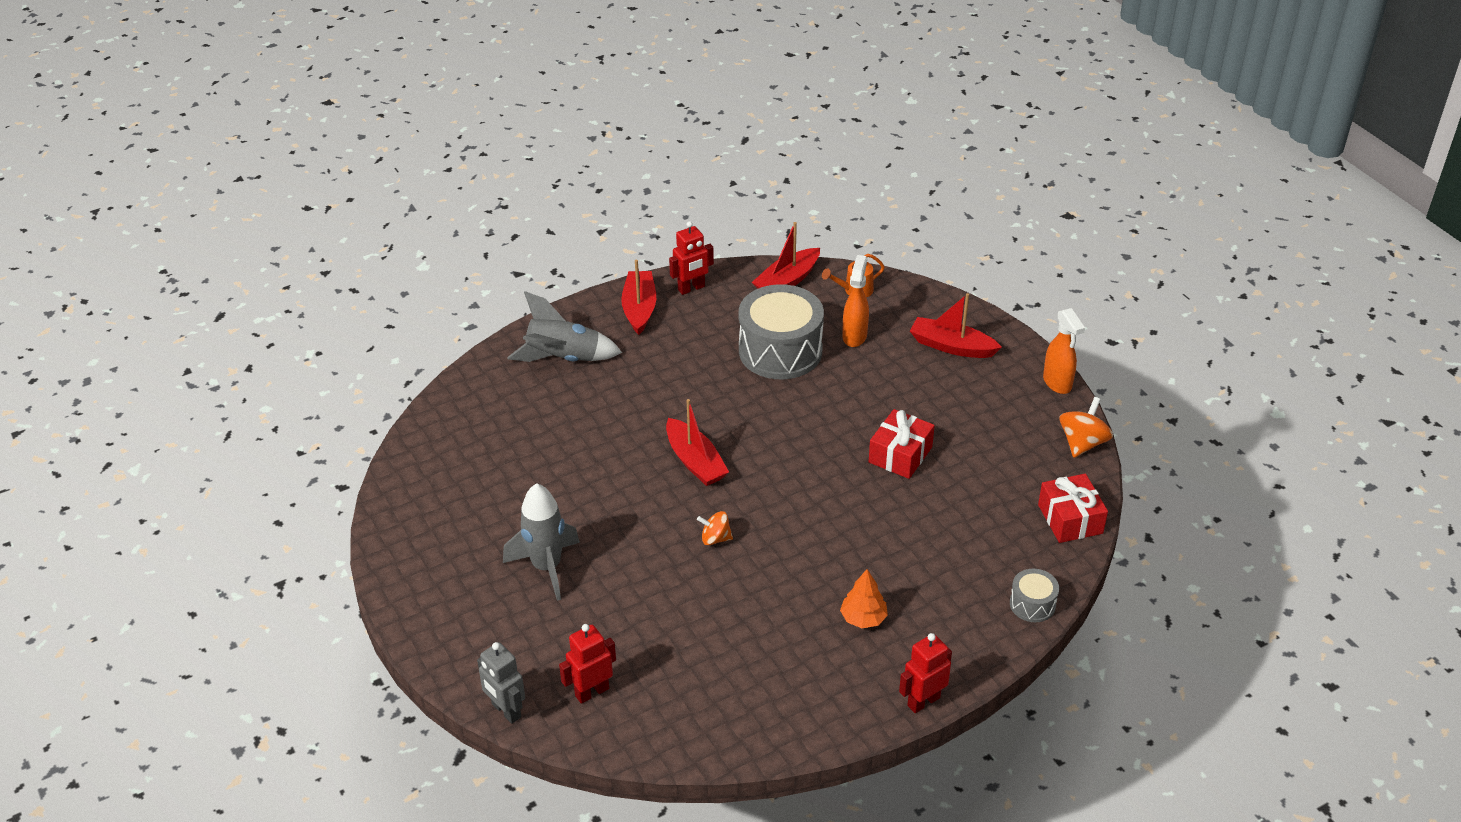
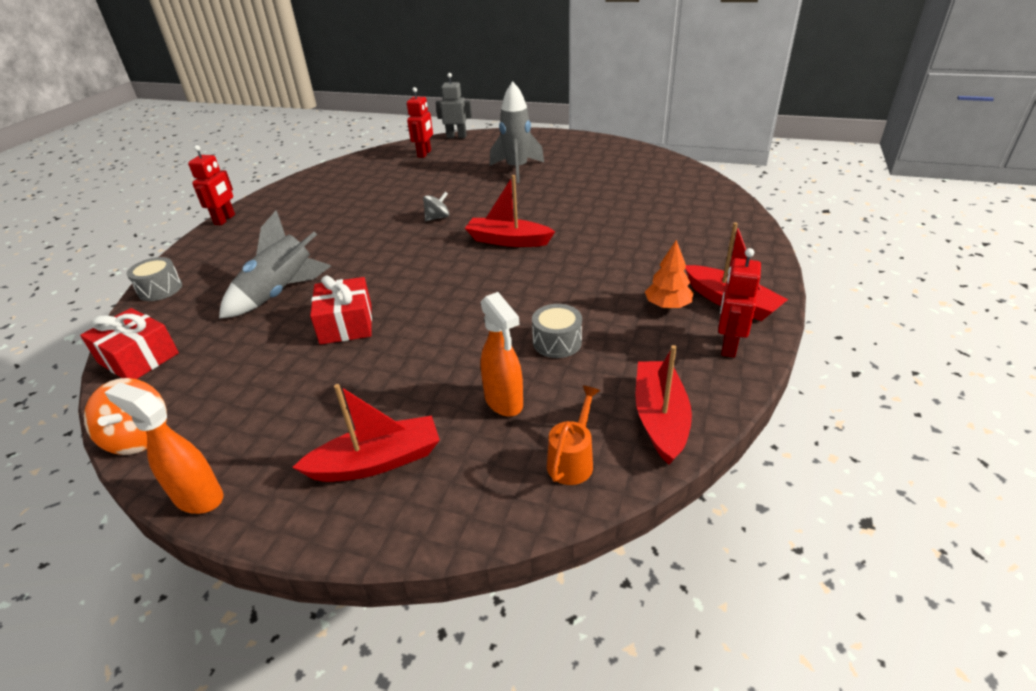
camera: 140 degrees right, 5 degrees down
(563, 358) = (705, 241): grey rocket -> grey rocket (281, 293)
(715, 538) = (437, 218): orange spinning top -> grey spinning top
(780, 351) = (557, 342): grey drum -> grey drum, size x0.47
(863, 618) = (294, 231): orange tree -> orange tree (667, 306)

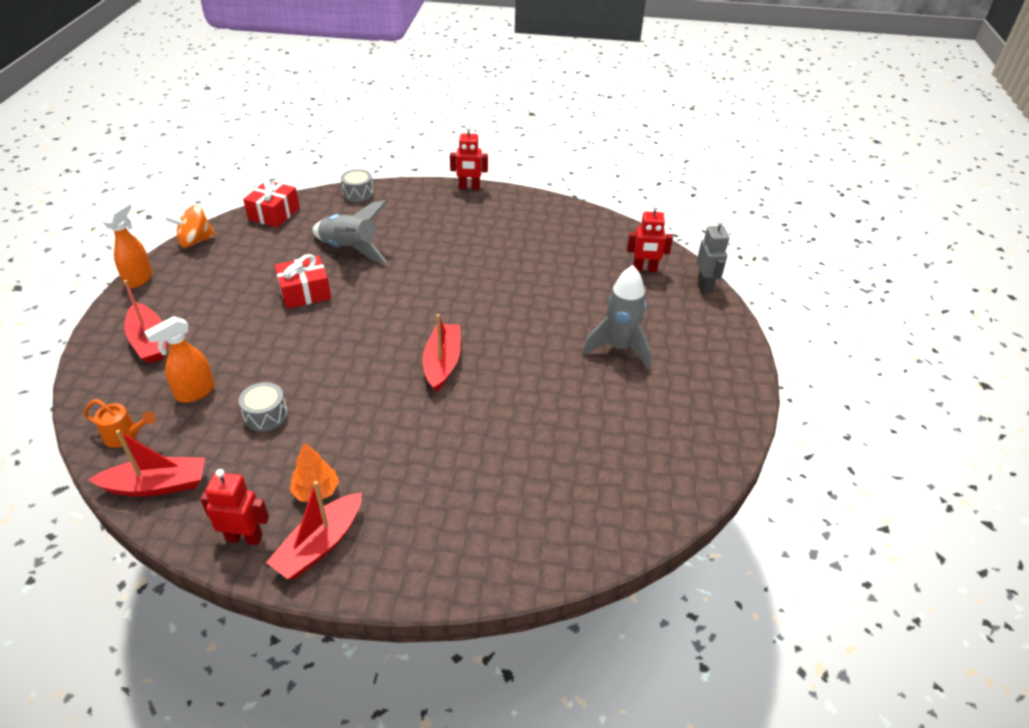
camera: 75 degrees right, 5 degrees up
(437, 218) = (487, 307): grey spinning top -> none

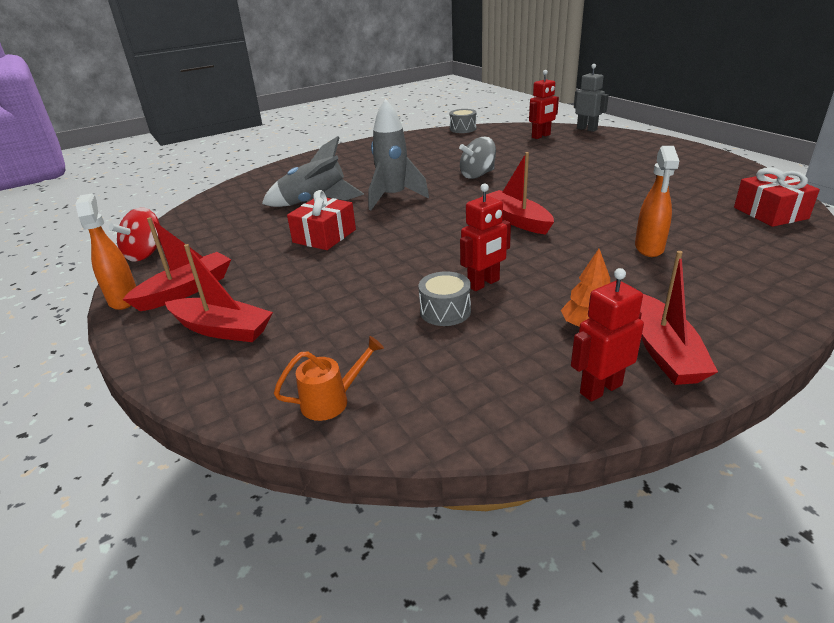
camera: 35 degrees left, 10 degrees down
(157, 485) = (442, 411): red boat -> red boat (186, 290)
(195, 241) = (146, 254): orange spinning top -> red spinning top
(195, 393) = (346, 334): orange spray bottle -> orange spray bottle (649, 248)
(274, 214) = (200, 211): red gift -> red gift (770, 213)
(358, 193) = (260, 177): grey drum -> grey drum (463, 129)
(469, 187) = (347, 146): red robot -> red robot (484, 284)
(504, 290) = (477, 175): none -> grey spinning top
(619, 348) = (605, 167): grey rocket -> grey rocket (393, 197)

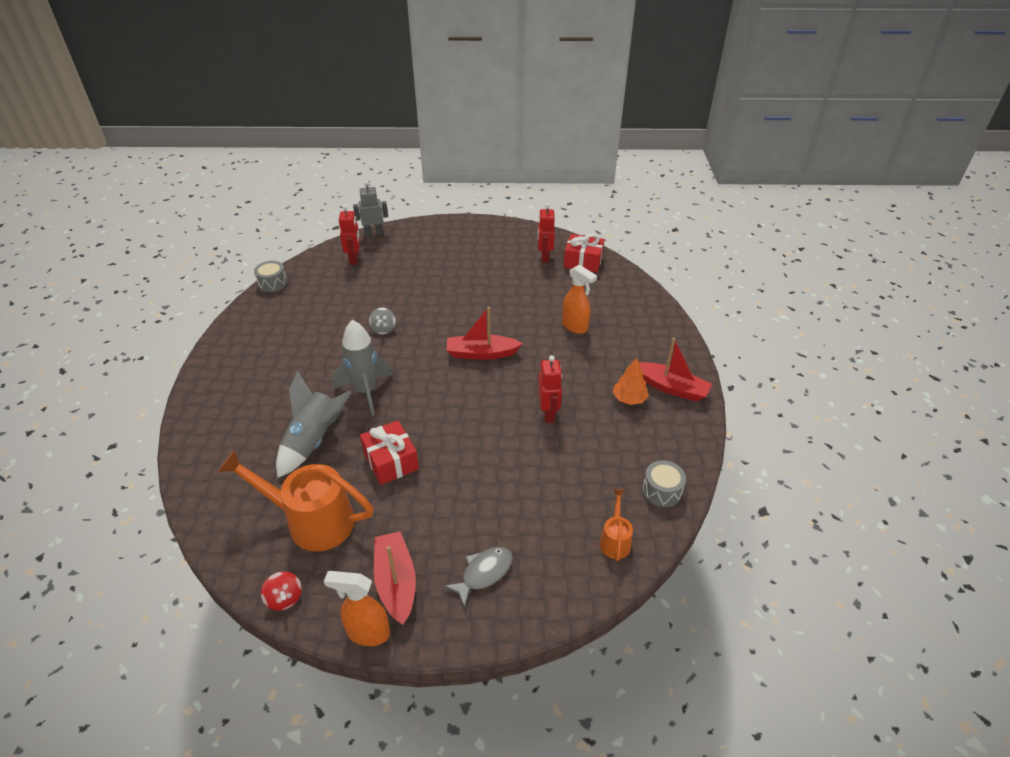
camera: 60 degrees left, 10 degrees up
(146, 254) = (284, 598): red spinning top -> red spinning top, size x0.65
(222, 329) = (483, 573): red boat -> grey fish
(230, 233) = (312, 521): none -> orange watering can
(445, 311) = (564, 447): grey drum -> grey drum (661, 491)
(477, 175) = (383, 329): grey spinning top -> grey spinning top, size x0.65
(600, 389) = (682, 427): red robot -> red robot (544, 257)

